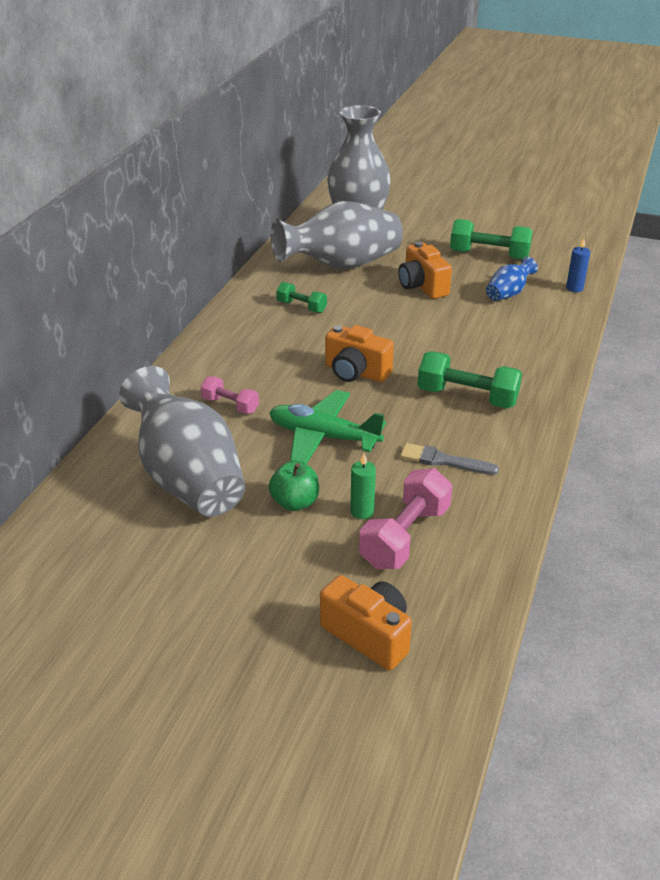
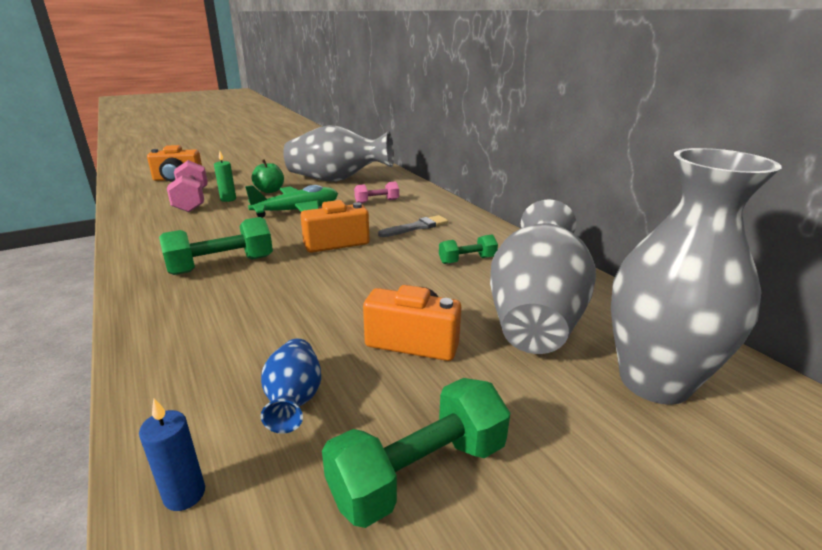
camera: 130 degrees right, 10 degrees down
(443, 461) = (201, 229): grey brush -> grey brush (416, 227)

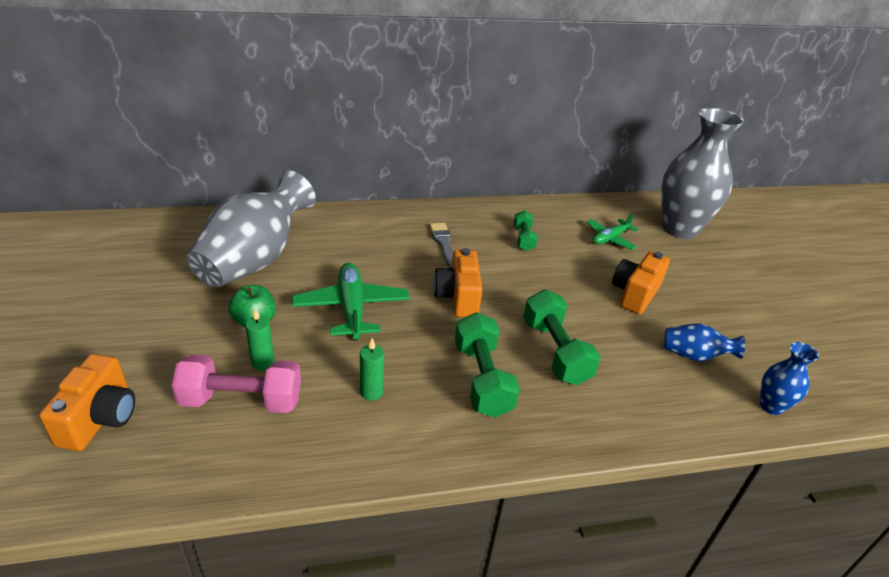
camera: 75 degrees left, 10 degrees up
(184, 494) = (771, 406): blue candle -> blue vase
(202, 230) = (371, 392): none -> green candle
(377, 201) = (357, 249): pink dumbbell -> none
(419, 472) = (747, 321): green dumbbell -> green dumbbell (555, 351)
(535, 314) = (610, 238): grey vase -> green plane

